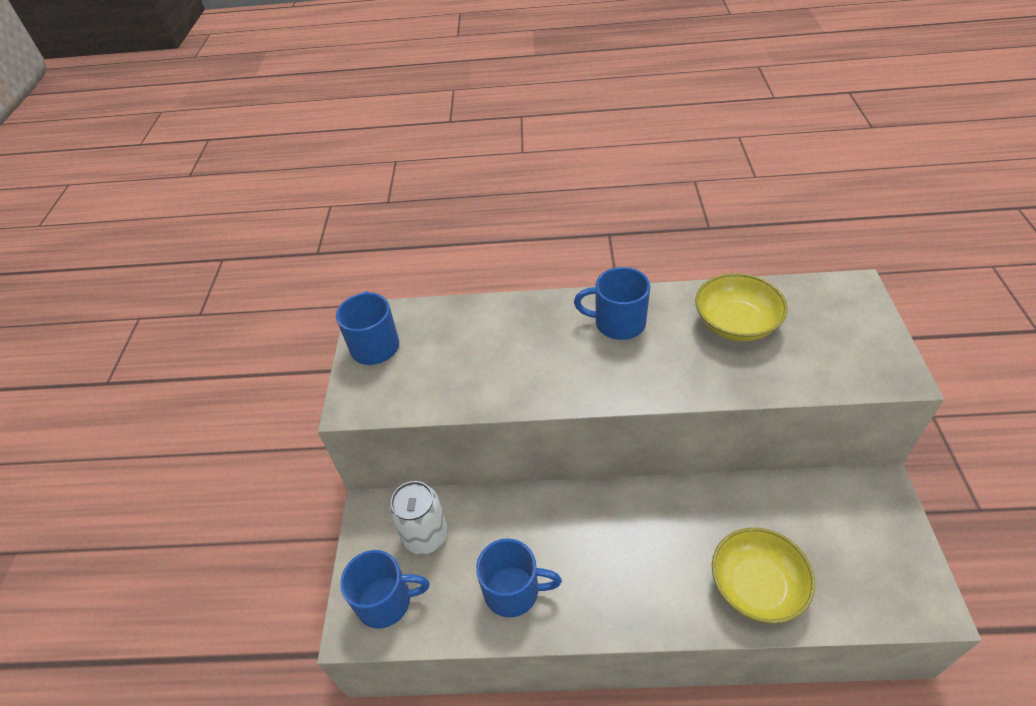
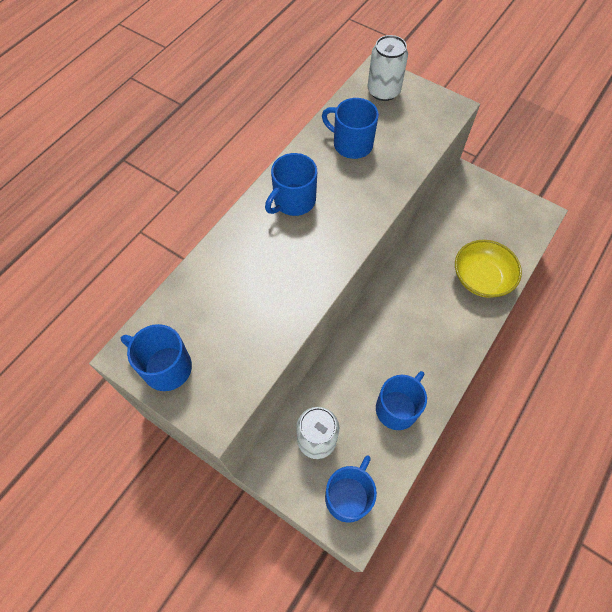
camera: 60 degrees left, 15 degrees up
(736, 323) = (351, 144): yellow bowl -> blue mug
(838, 307) = (383, 91): none -> white can

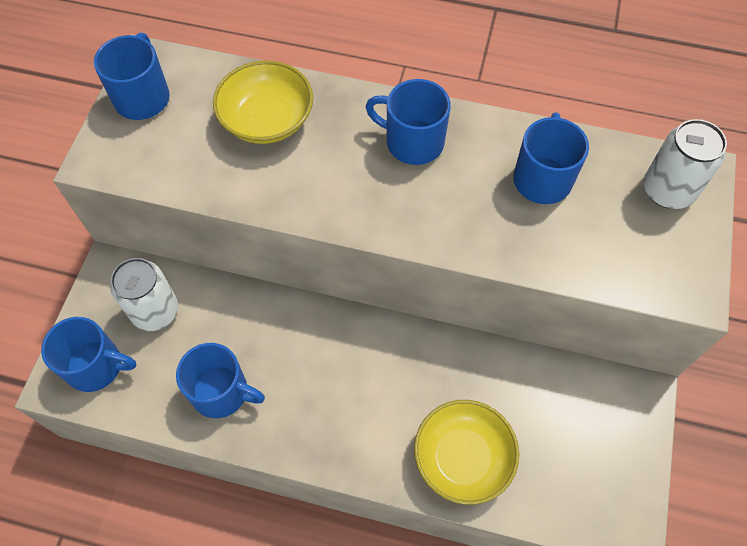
camera: 70 degrees right, 0 degrees up
(232, 283) = (267, 119): none -> yellow bowl

